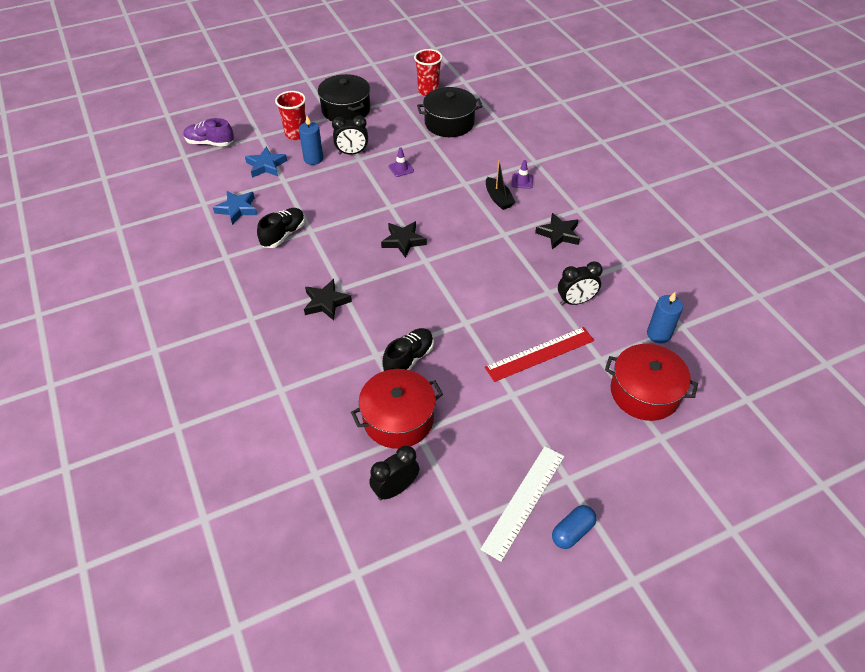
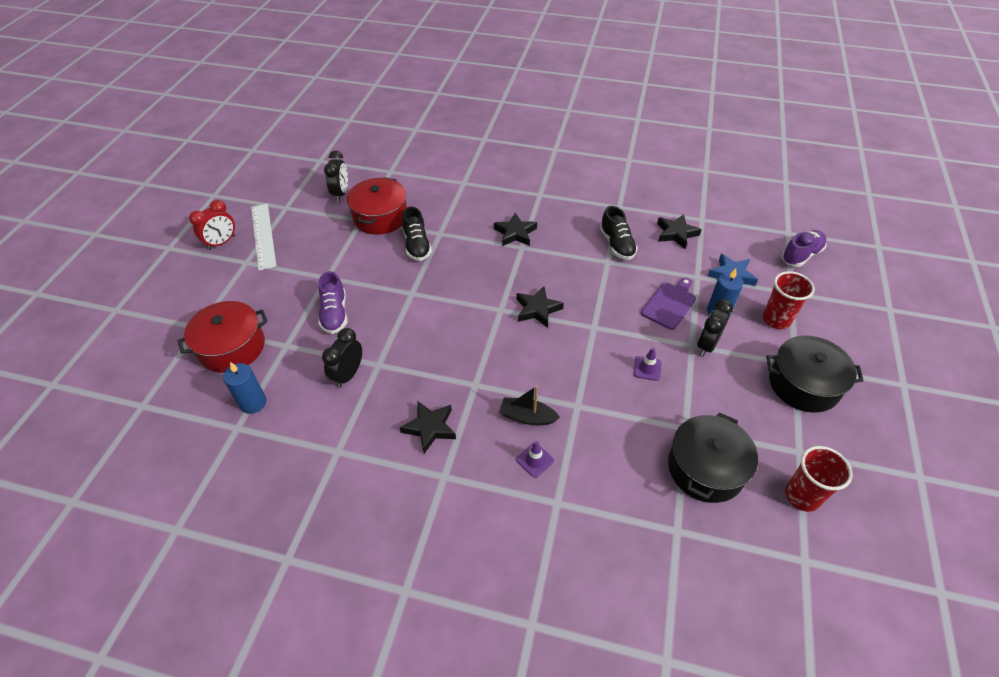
camera: 130 degrees right, 0 degrees up
(237, 209) = (676, 233): blue star -> black star
(328, 182) = (670, 304): none -> purple cutting board
(540, 354) = (335, 314): red ruler -> purple shoe
(572, 532) = (221, 242): blue capsule -> red clock

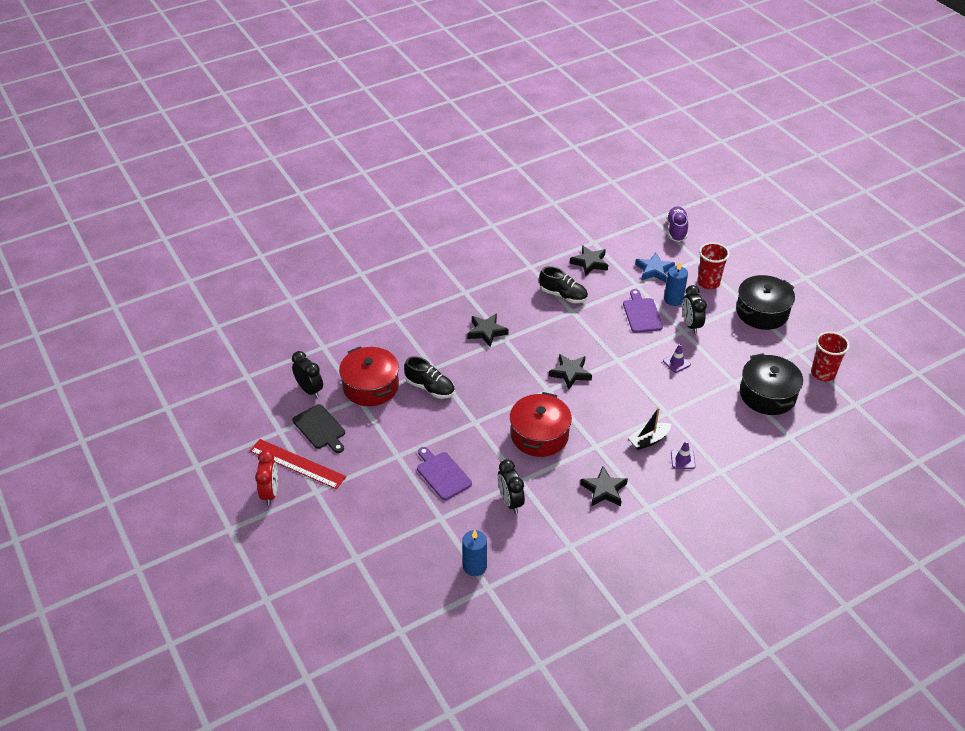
camera: 45 degrees left, 5 degrees down
(232, 347) = (403, 549): red pot -> red pot (539, 435)
(263, 235) = (297, 464): white ruler -> red ruler
(310, 222) = (320, 428): none -> black cutting board
(335, 314) = (442, 474): purple shoe -> purple cutting board

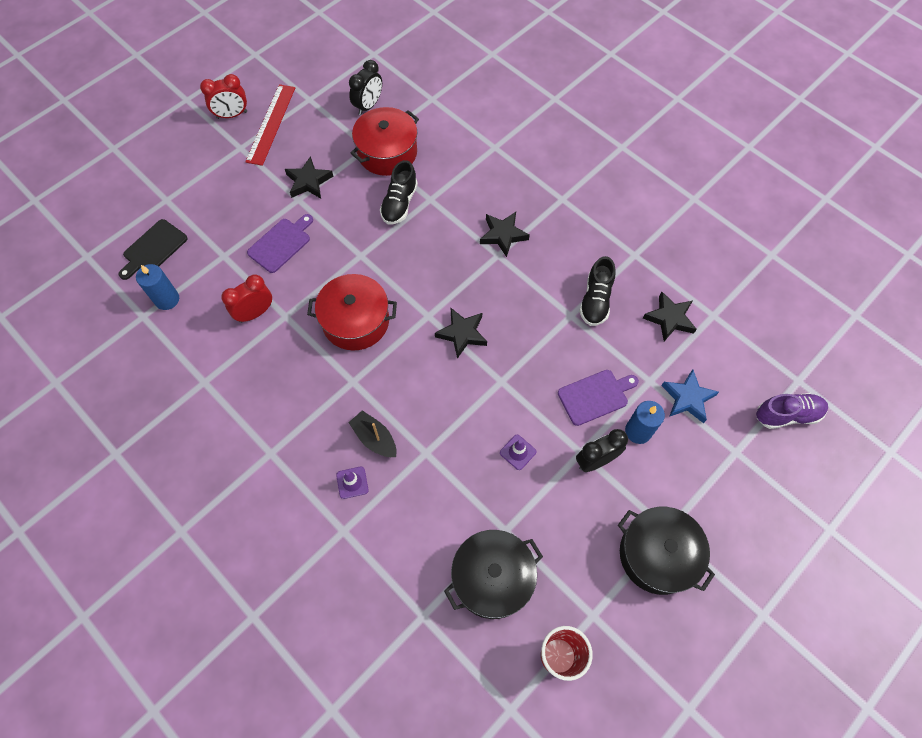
camera: 75 degrees right, 20 degrees up
(320, 428) = (320, 128): black cutting board -> black cutting board (153, 249)
(510, 502) = (255, 313): black clock -> red clock
(604, 490) = (288, 402): black star -> black star (308, 181)
(708, 283) = (691, 472): red cup -> none

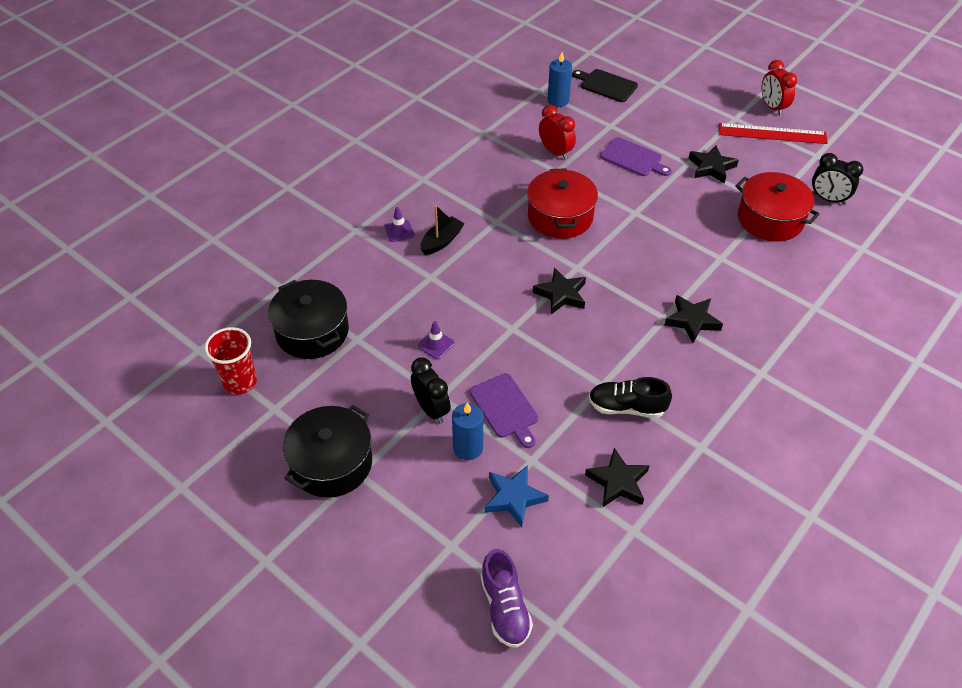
camera: 85 degrees right, 15 degrees down
(399, 203) = (707, 234): black shoe -> none

